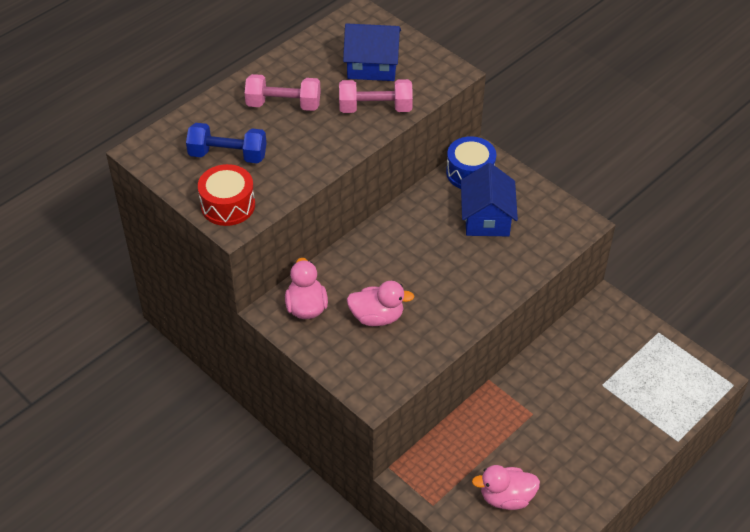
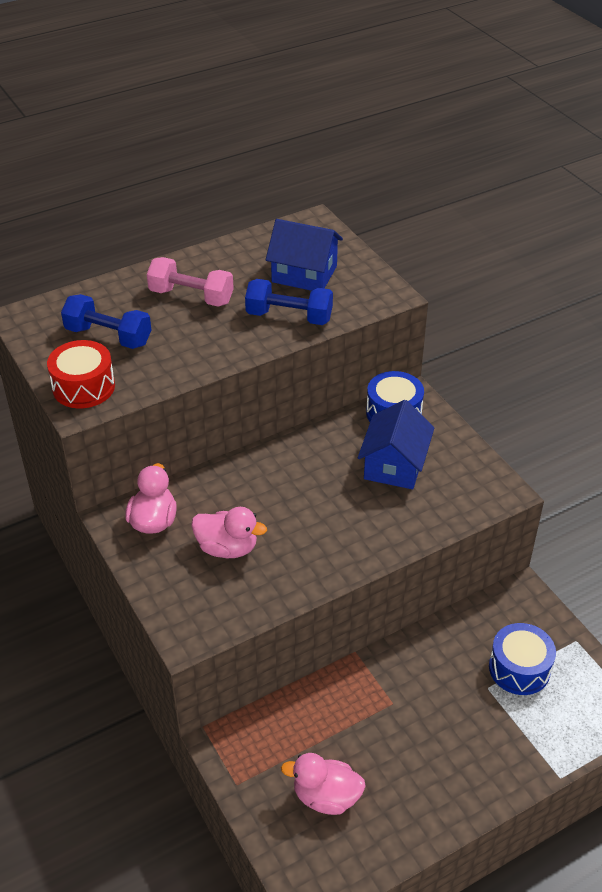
camera: 15 degrees right, 5 degrees down
(375, 108) = (289, 317): pink dumbbell -> blue dumbbell
(621, 364) = (519, 668): none -> blue drum

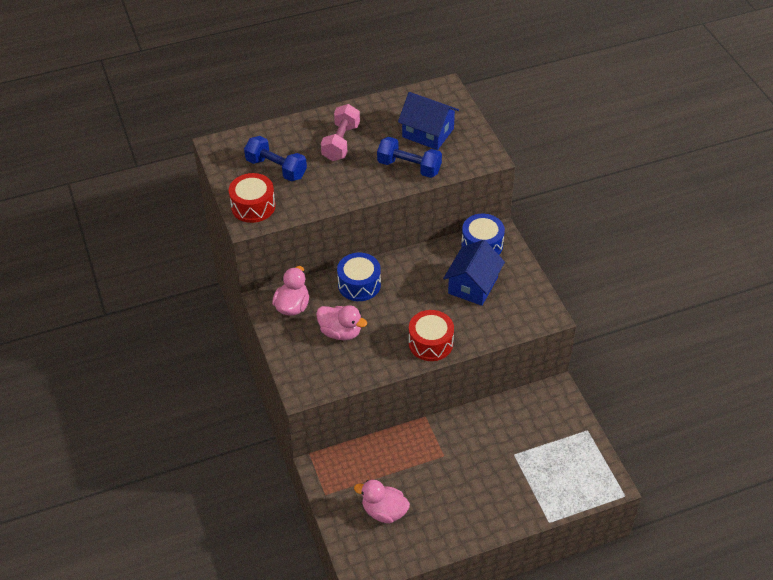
camera: 10 degrees right, 5 degrees up
(191, 296) = (341, 142): pink dumbbell -> pink dumbbell turned 75 degrees clockwise
(355, 547) = (430, 343): none -> red drum
(519, 668) = (540, 444): blue drum -> blue drum (359, 284)

